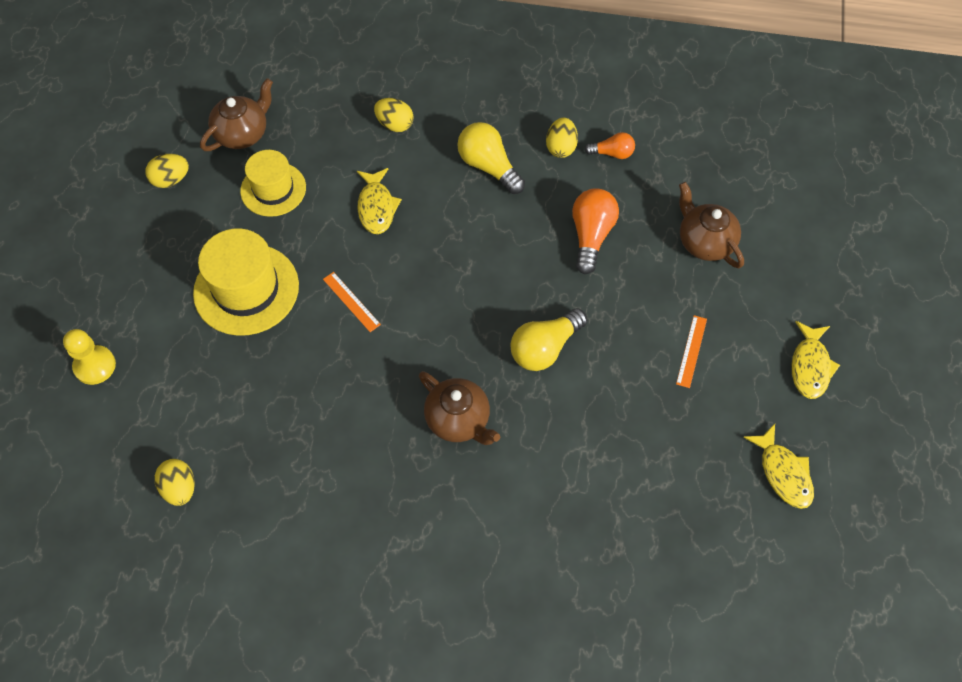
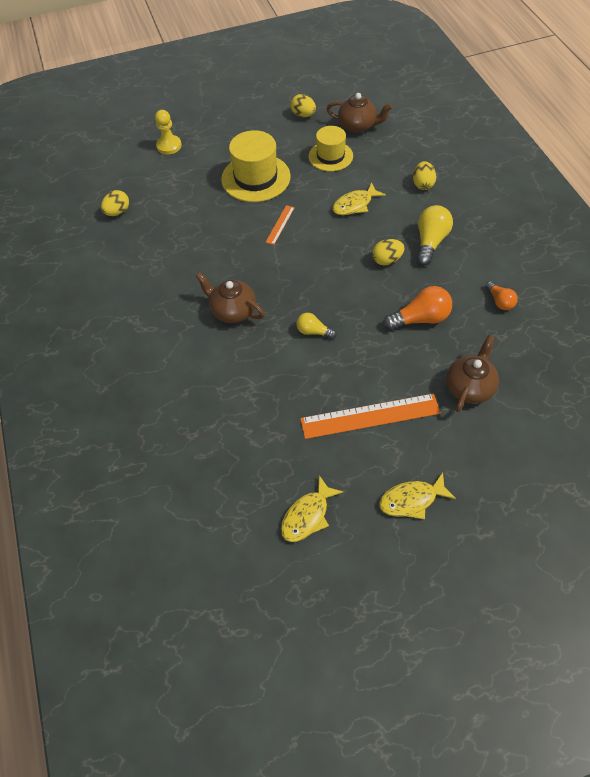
camera: 65 degrees right, 5 degrees down
(458, 420) = (233, 311): brown teapot -> brown teapot turned 105 degrees clockwise
(545, 348) = (313, 332): yellow light bulb -> yellow light bulb, size x0.59
(561, 147) = (479, 272): yellow egg -> yellow egg (387, 260)
(691, 351) = (370, 416): orange ruler -> orange ruler, size x2.08

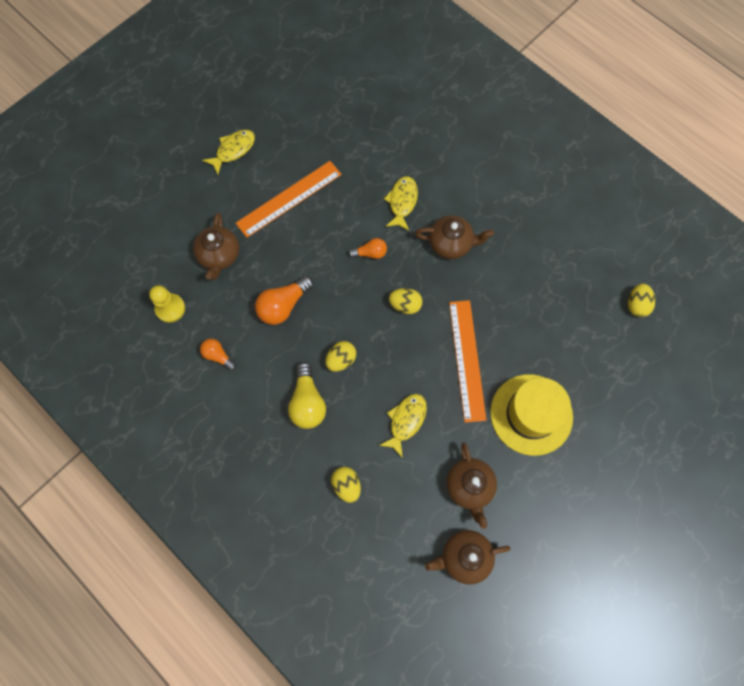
camera: 150 degrees right, 15 degrees up
(169, 146) = (658, 421): yellow pawn -> yellow pawn (170, 308)
(280, 224) = (467, 360): orange ruler -> orange ruler, size x2.08
(303, 115) = (540, 548): yellow egg -> yellow egg (405, 305)
(307, 515) = (301, 111): yellow fish -> yellow fish (402, 202)
(313, 332) = (370, 253): yellow light bulb -> orange light bulb
(330, 156) = (469, 486): yellow hat -> brown teapot

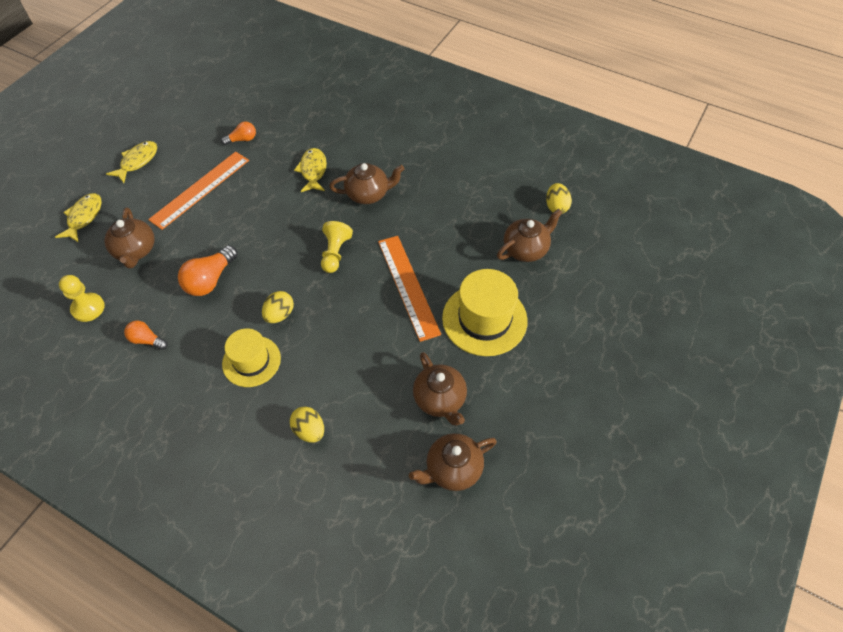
camera: 15 degrees left, 15 degrees down
(307, 402) = (251, 361): yellow light bulb -> yellow hat
(370, 253) = (290, 217): orange light bulb -> orange light bulb (242, 139)
(405, 305) = (335, 253): yellow egg -> yellow pawn
(406, 421) = (359, 354): yellow fish -> yellow fish (84, 217)
(592, 347) = (526, 249): none -> brown teapot

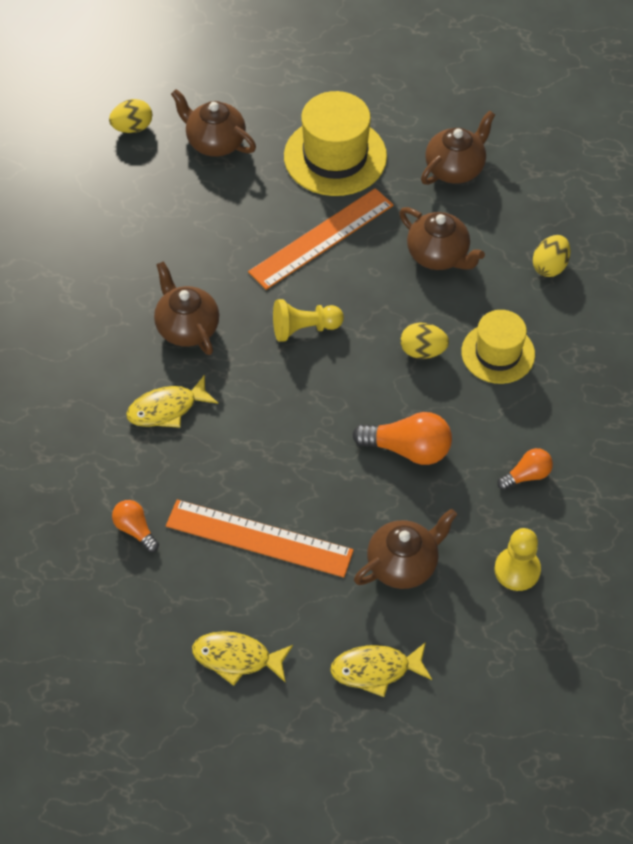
camera: 110 degrees left, 0 degrees up
(147, 340) = (526, 475): orange light bulb -> orange light bulb turned 120 degrees counterclockwise
(452, 469) = (525, 139): brown teapot -> brown teapot (438, 255)

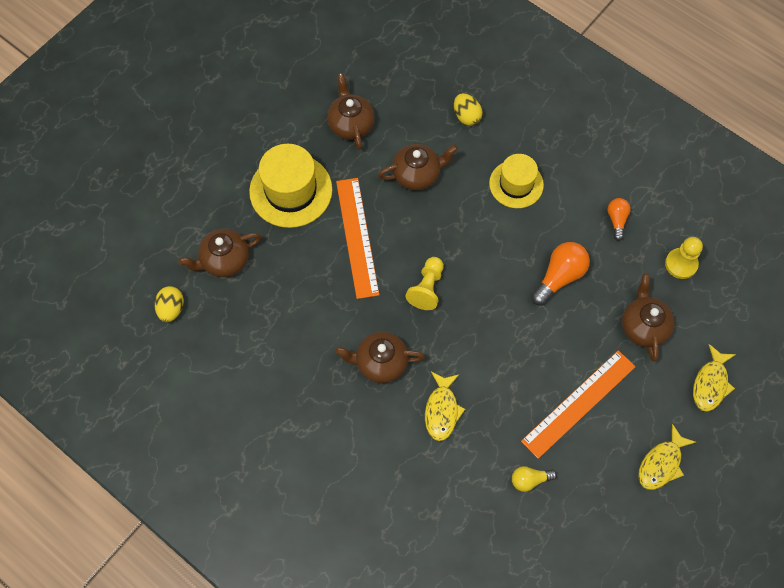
camera: 60 degrees left, 10 degrees up
(135, 530) = (530, 480): orange light bulb -> yellow light bulb
(422, 351) = (488, 226): yellow egg -> none

